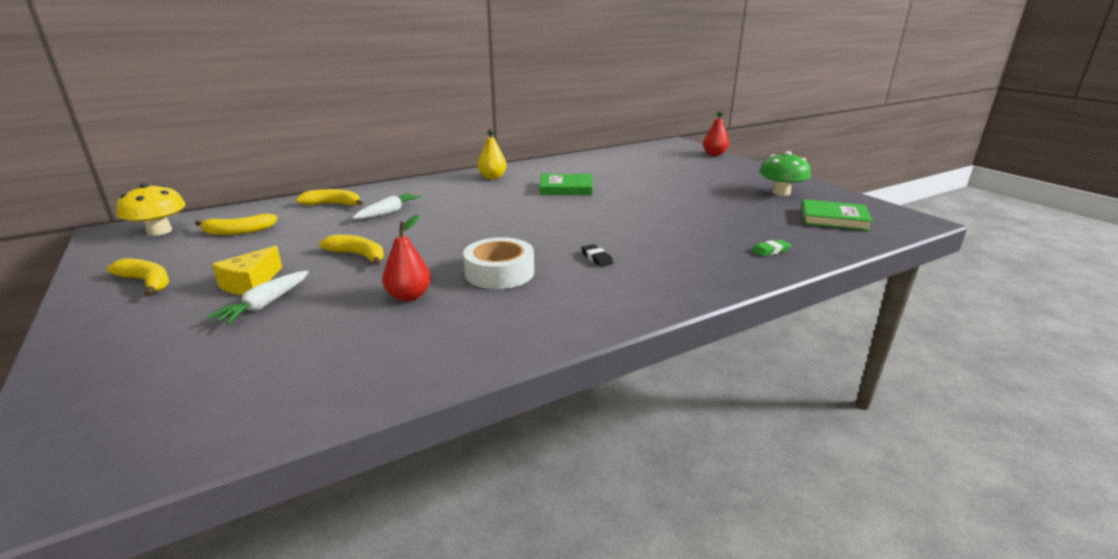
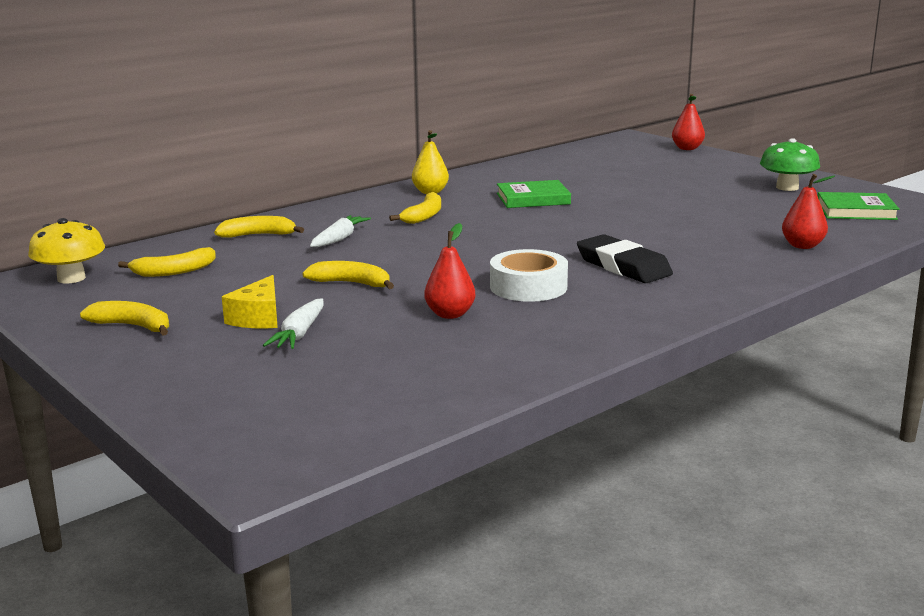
camera: 10 degrees left, 5 degrees down
(470, 197) = (424, 216): none -> yellow banana
(597, 258) = (623, 266): black eraser -> black eraser, size x2.27
(770, 250) = (802, 246): green eraser -> red pear

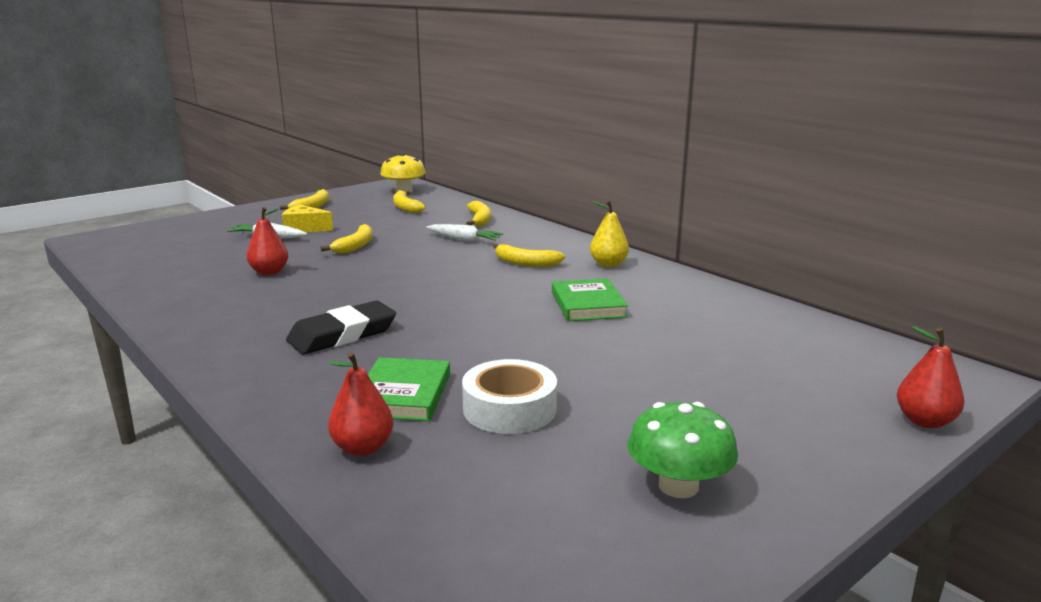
camera: 90 degrees right, 0 degrees up
(528, 287) = (311, 296): white tape -> white tape (509, 409)
(856, 211) = (530, 535): green book -> green book (403, 394)

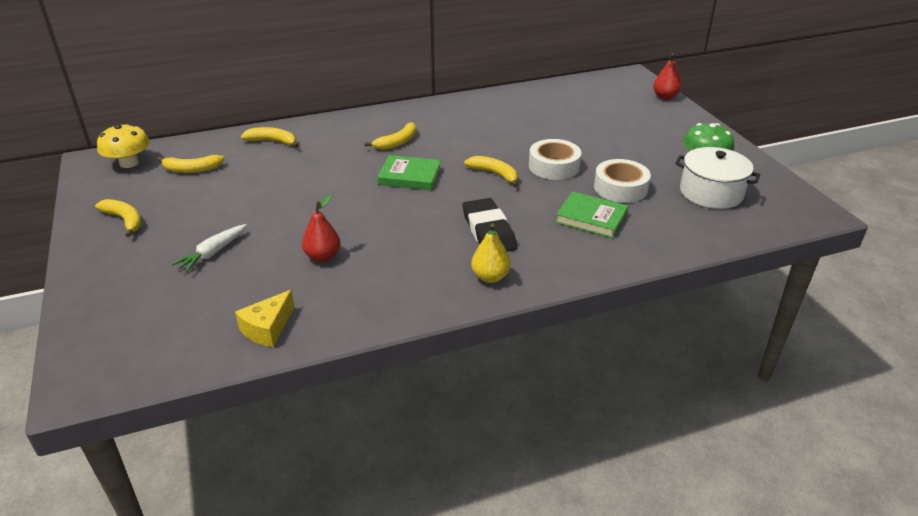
camera: 70 degrees left, 15 degrees up
(304, 228) = (202, 230): yellow cheese -> yellow cheese (267, 328)
(355, 246) = (288, 207): yellow banana -> yellow banana (494, 174)
(363, 448) = (650, 238): red pear -> none
(464, 240) = (320, 156): white carrot -> none
(540, 352) = (554, 166): none -> white tape
(554, 501) = (711, 192): none -> white pot
(587, 304) = (491, 137): green book -> green book (410, 176)
(608, 264) = (424, 115): yellow pear -> yellow pear (490, 277)

